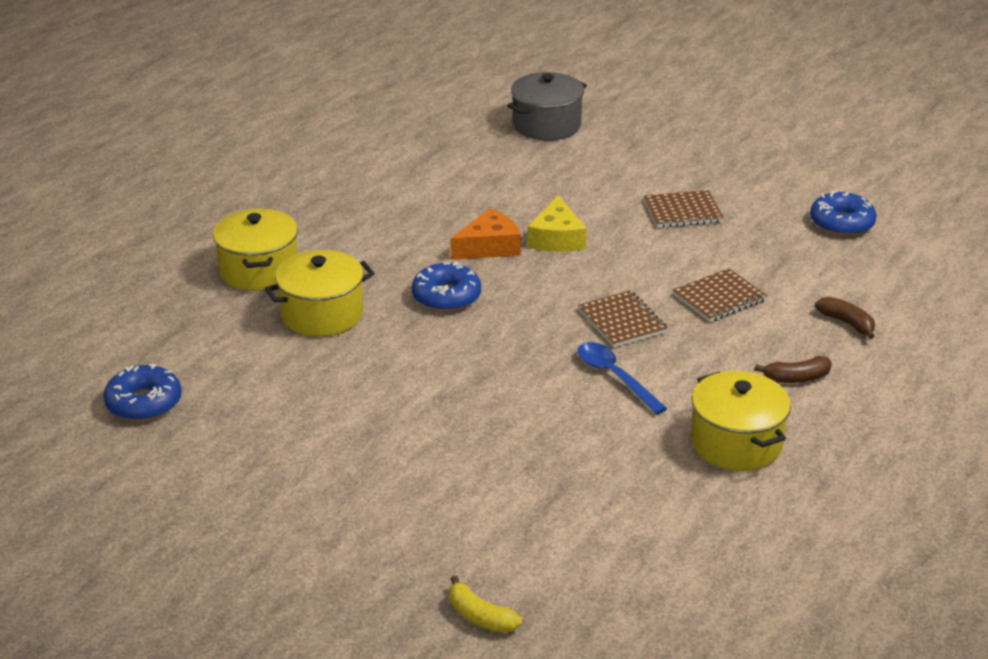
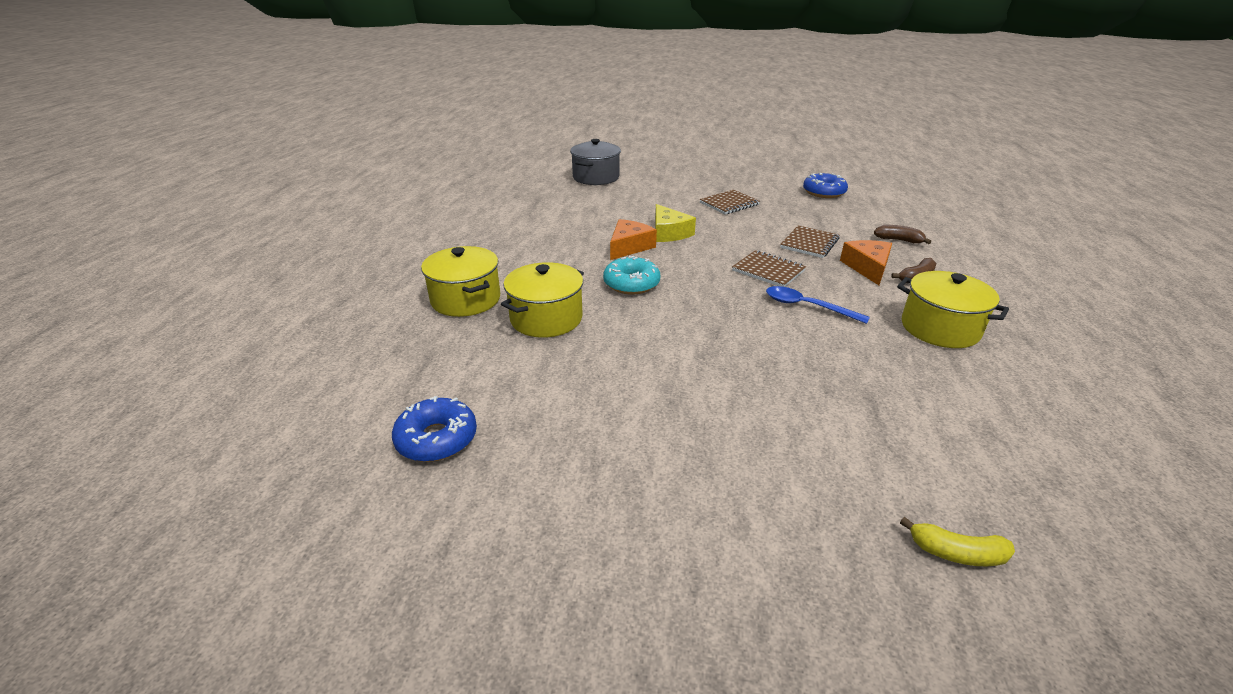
camera: 25 degrees left, 0 degrees up
(446, 297) = (631, 284): blue donut -> turquoise donut
(751, 349) = (867, 267): none -> orange cheese

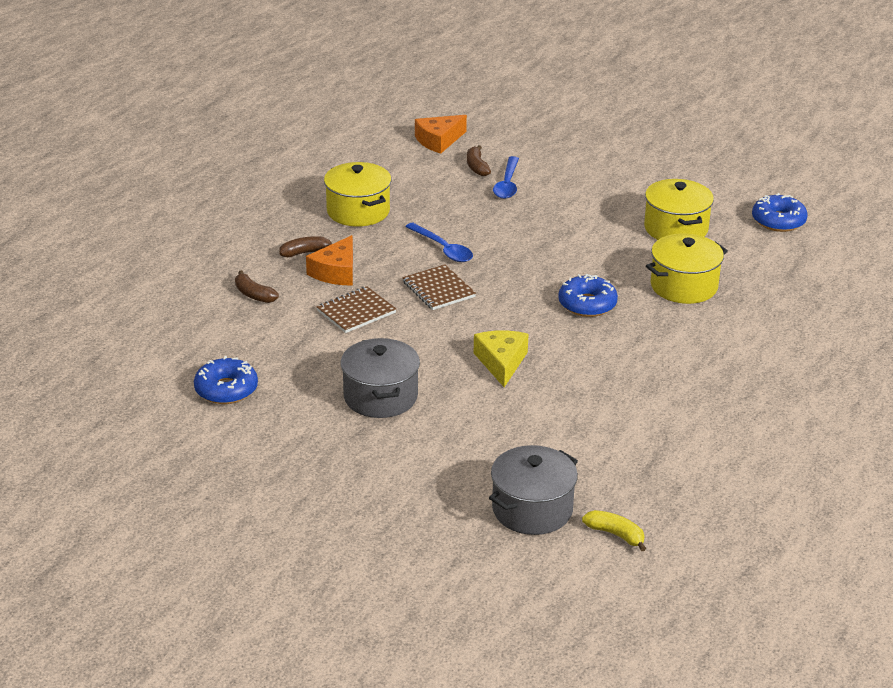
camera: 160 degrees left, 0 degrees up
(466, 299) = (757, 321): yellow pot -> yellow pot (676, 229)
(629, 247) = (562, 351): orange cheese -> orange cheese (439, 140)
(631, 284) = (587, 304): turquoise donut -> blue donut
(729, 204) = (380, 397): brown notebook -> grey pot
(834, 410) = (507, 184): none -> blue spoon
(904, 432) = (477, 167): none -> brown banana
(956, 553) = (514, 128): yellow banana -> yellow banana (616, 534)

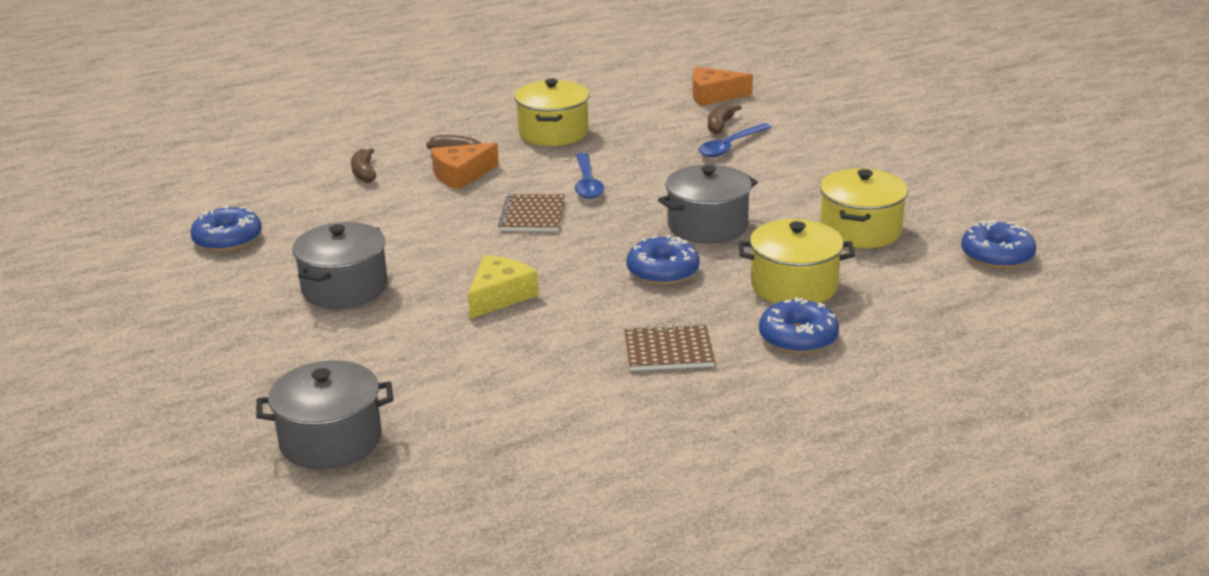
camera: 35 degrees right, 5 degrees down
(356, 312) = (430, 212): brown notebook -> brown notebook (668, 351)
(573, 257) = (707, 226): none -> grey pot
(616, 534) = (376, 499): yellow banana -> none
(730, 324) = (798, 338): none -> blue donut

